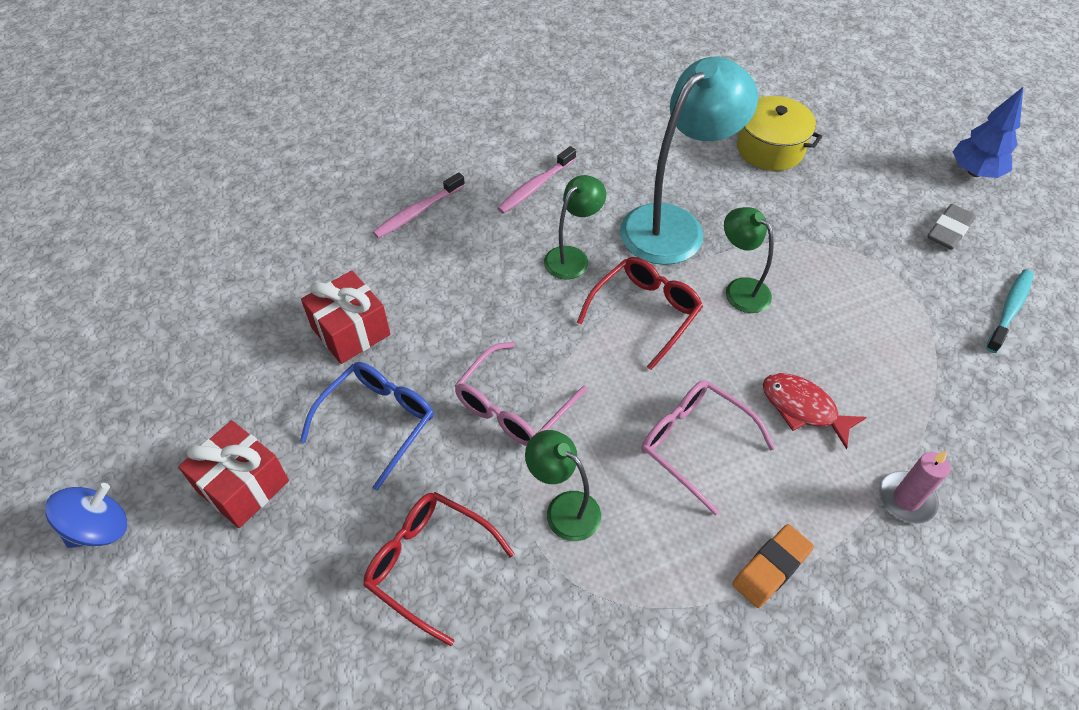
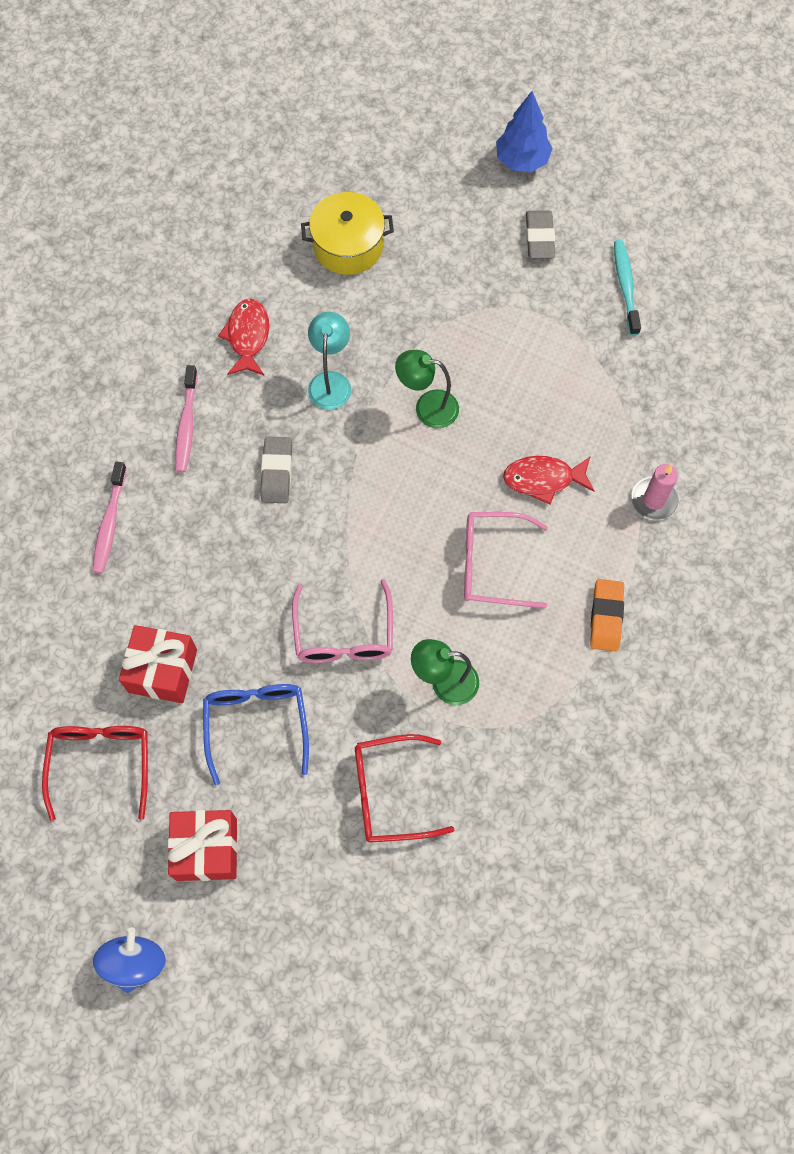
camera: 40 degrees left, 15 degrees up
(572, 257) = (277, 472): green lamp -> grey eraser
(636, 160) = (248, 337): none -> red fish
(645, 313) = (374, 482): red glasses -> red glasses (101, 763)
(673, 224) = (330, 382): turquoise lamp -> turquoise lamp, size x0.52

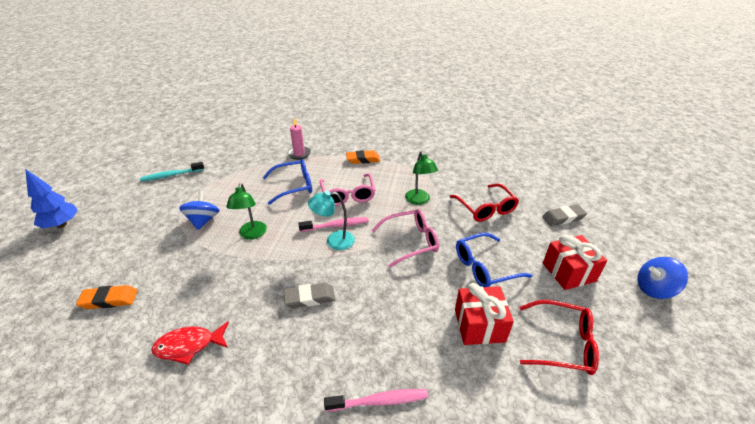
camera: 105 degrees left, 30 degrees down
(101, 763) = (562, 343): red glasses -> red glasses turned 150 degrees counterclockwise
(187, 425) = (276, 368): pink toothbrush -> pink toothbrush (336, 225)
(330, 382) = (233, 284): turquoise lamp -> turquoise lamp (334, 241)
(348, 246) = (109, 300): yellow pot -> orange eraser
(481, 341) = (203, 220): none -> blue spinning top
(539, 238) = (129, 209): grey eraser -> grey eraser (563, 218)
(543, 479) = (294, 186): red fish -> blue glasses

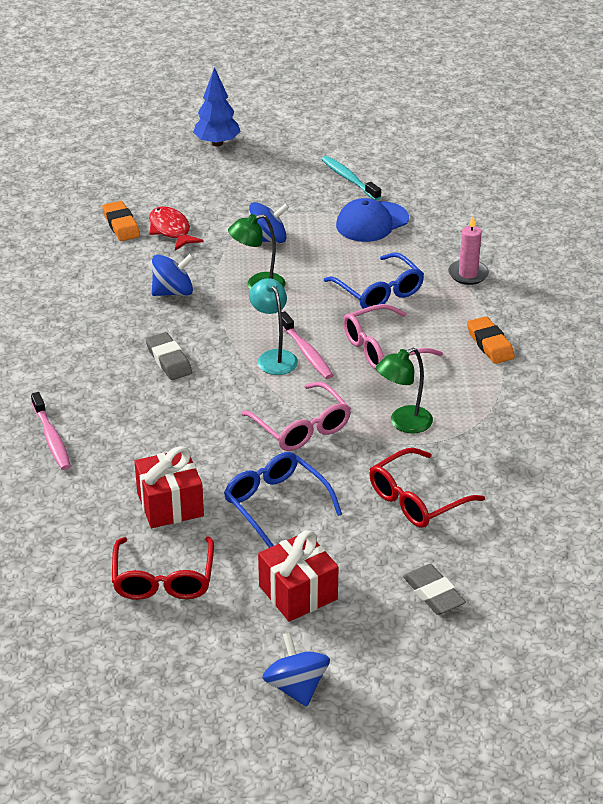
camera: 75 degrees right, 0 degrees up
(189, 346) = (81, 297): red fish -> red fish (171, 230)
(224, 175) = (372, 222): none -> blue cap
(227, 281) = (173, 292): none -> blue spinning top

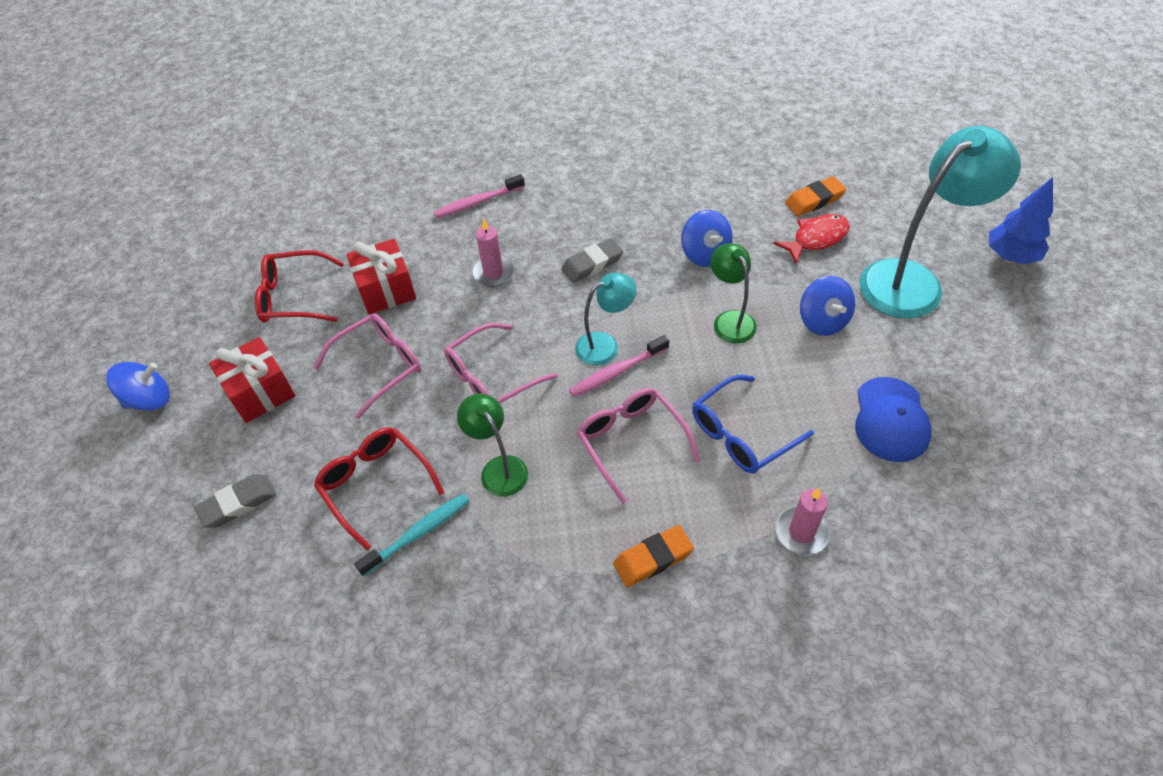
camera: 90 degrees right, 15 degrees up
(164, 426) = (493, 273): none -> pink candle
(233, 191) = (913, 280): none -> turquoise lamp
(276, 504) = (379, 366): blue glasses -> pink glasses
(349, 179) = (983, 390): turquoise toothbrush -> turquoise toothbrush (418, 533)
(372, 222) = (891, 419): blue cap -> blue cap turned 135 degrees counterclockwise

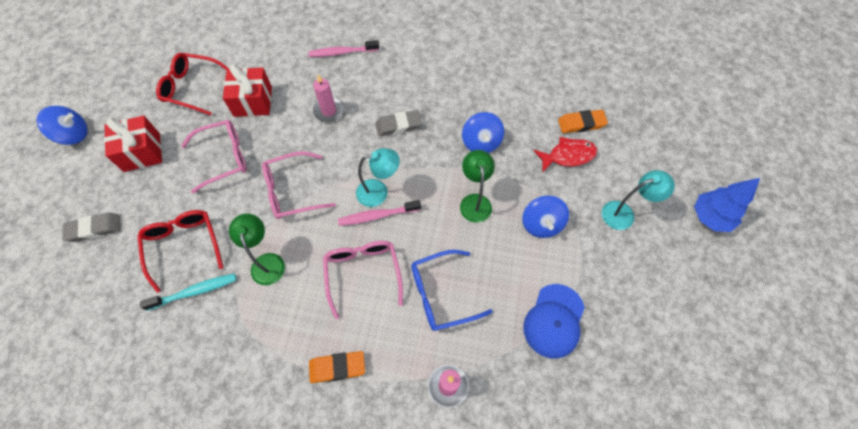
camera: 15 degrees right, 10 degrees up
(913, 280) = (624, 213): turquoise lamp -> turquoise lamp, size x0.52

